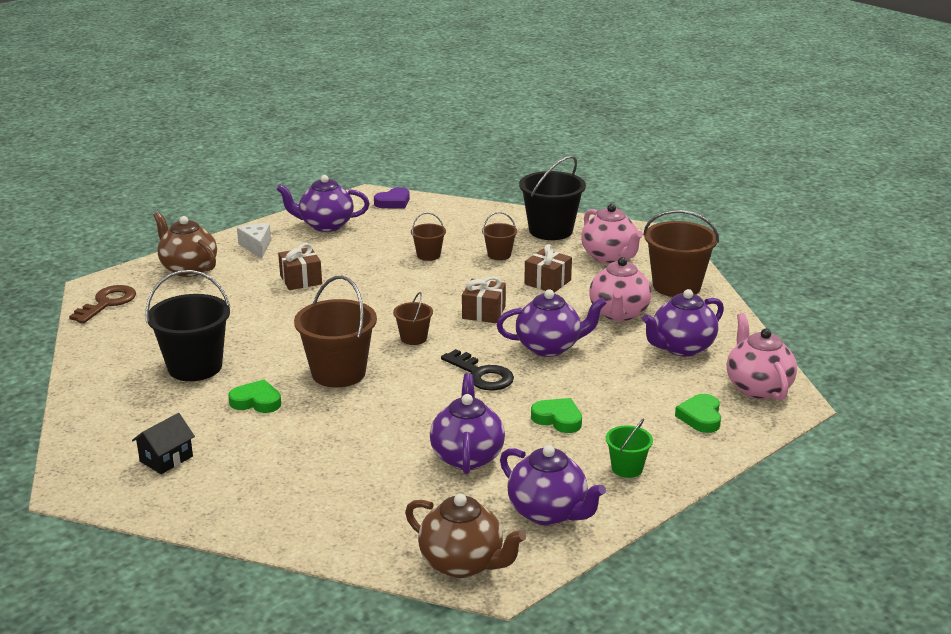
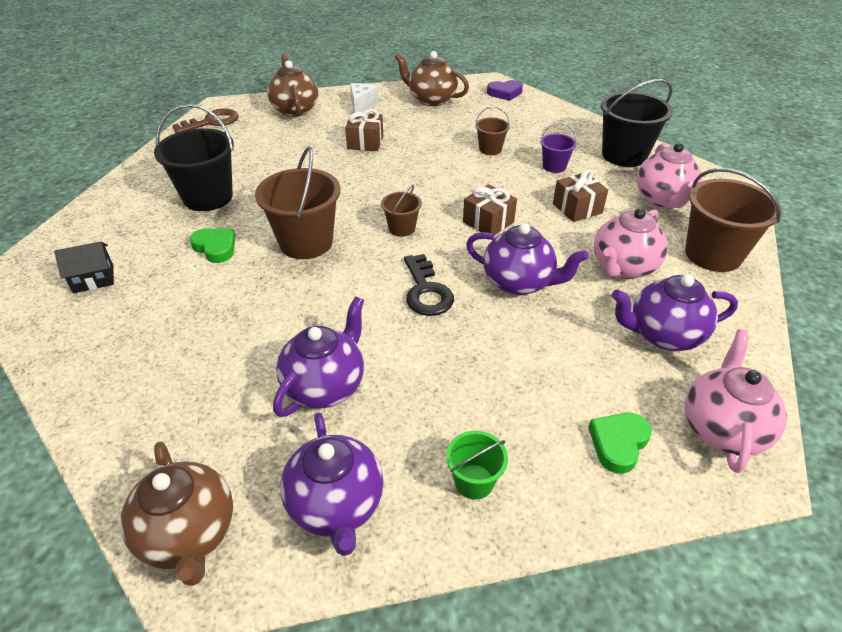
camera: 30 degrees right, 15 degrees up
(325, 225) = (431, 99): purple teapot -> brown teapot
(499, 255) = (554, 166): brown bucket -> purple bucket
(558, 419) = (454, 376): green heart -> none

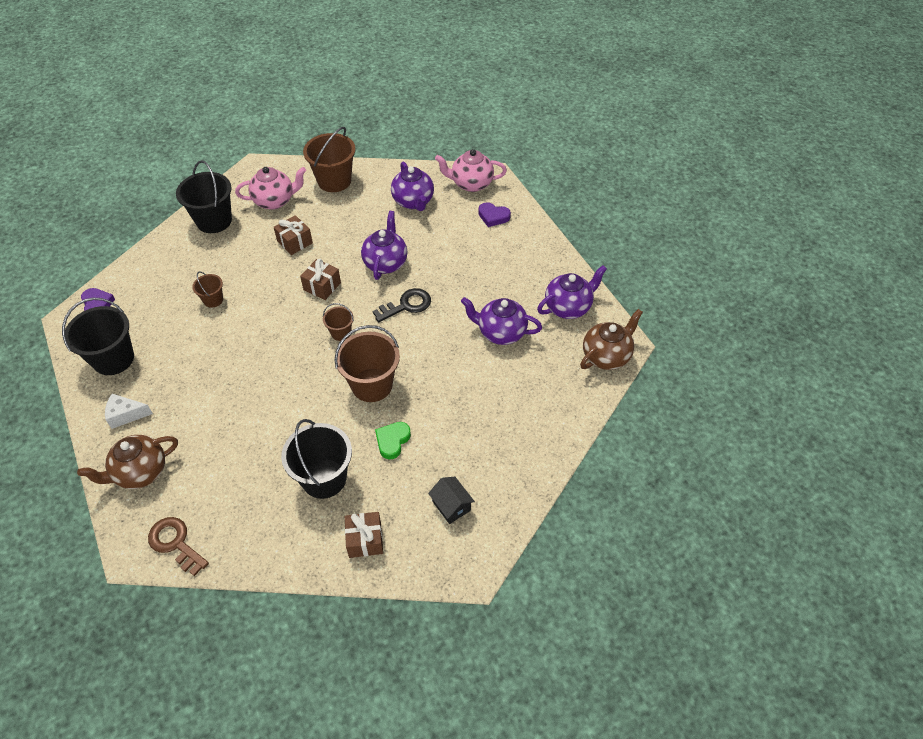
camera: 105 degrees left, 10 degrees up
(365, 142) = (210, 390): brown gift -> brown gift (365, 540)
(431, 99) = (113, 359): brown teapot -> black bucket
(474, 481) = (535, 262): green bucket -> none
(554, 166) = (237, 258): purple bucket -> none
(618, 443) = (493, 216): green heart -> purple heart
(623, 268) = (358, 218): pink teapot -> none

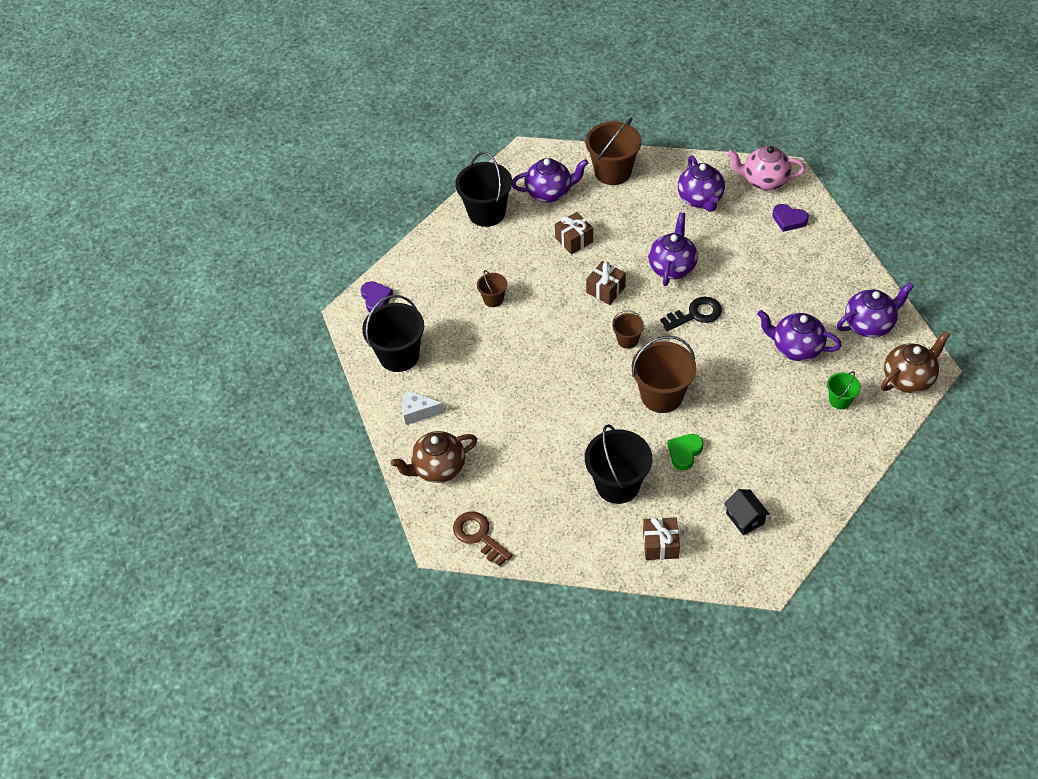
camera: 10 degrees right, 0 degrees up
(275, 201) = (550, 193): pink teapot -> purple teapot
(543, 380) = (840, 400): none -> green bucket

